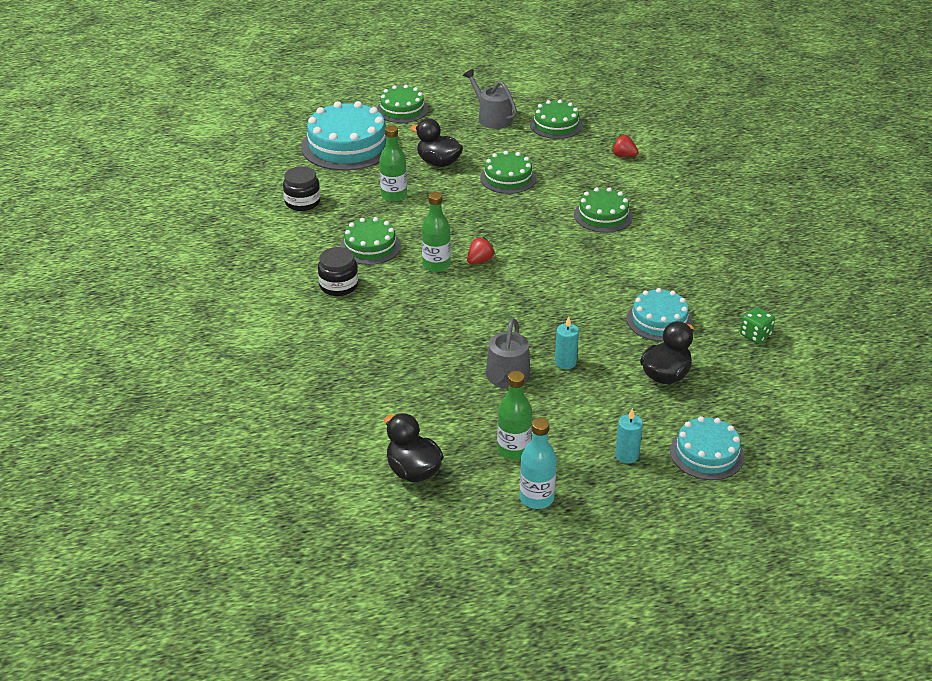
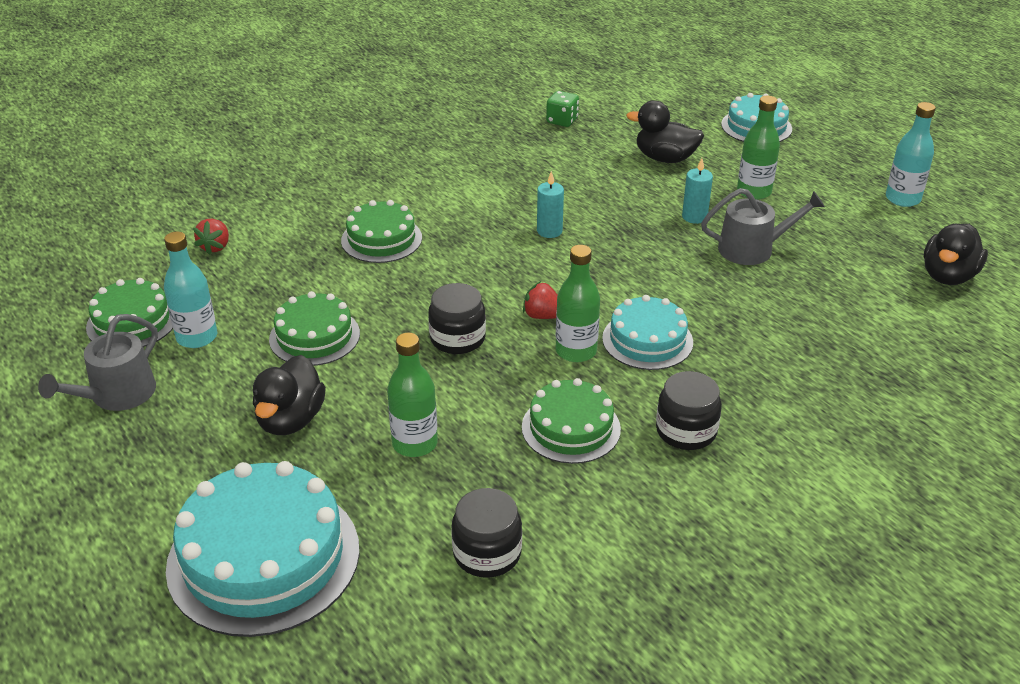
camera: 110 degrees left, 0 degrees up
(402, 110) = (99, 520): green cake -> none
(476, 225) = (457, 338): none -> black jar
(513, 450) = (855, 223): green bottle -> green bottle (754, 192)
(529, 142) = (197, 337): none -> turquoise bottle
(627, 455) = (798, 163): turquoise candle -> turquoise candle (549, 231)
(659, 320) = (577, 173): turquoise cake -> turquoise cake (647, 340)

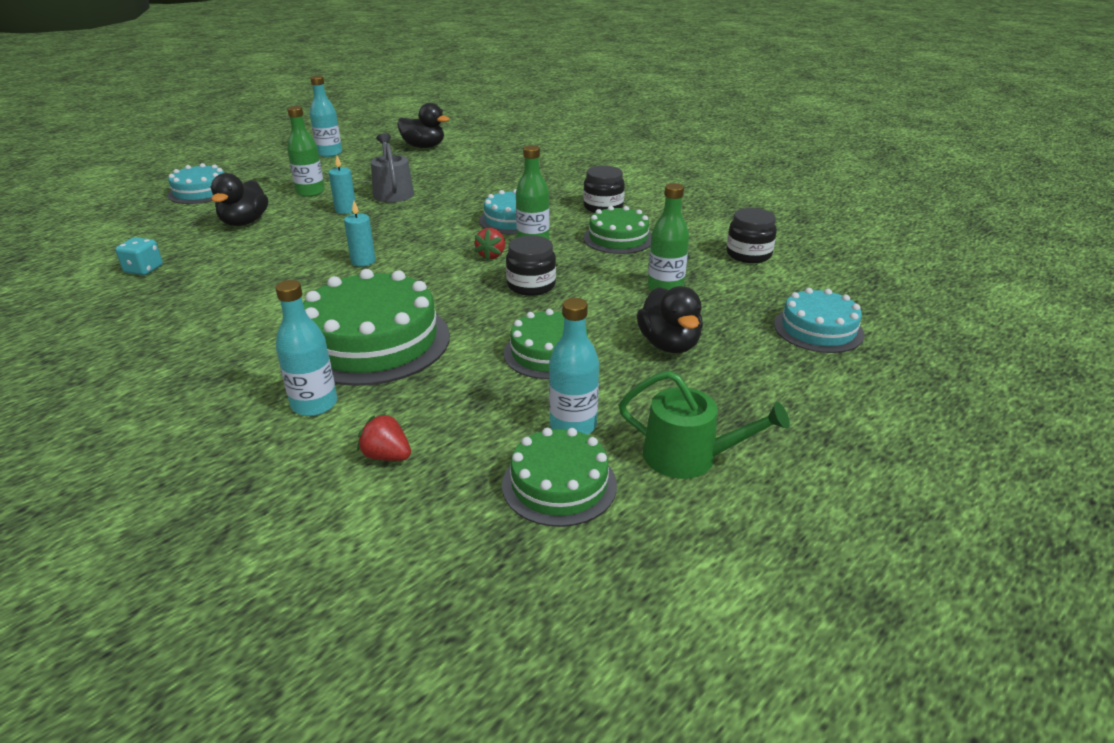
camera: 100 degrees left, 5 degrees down
(117, 395) = (689, 457): grey watering can -> green watering can
(215, 247) = (387, 456): red strawberry -> red strawberry turned 150 degrees counterclockwise
(263, 557) = (818, 329): turquoise cake -> turquoise cake, size x0.59
(290, 420) = (669, 345): black duck -> black duck turned 75 degrees clockwise
(299, 215) = (314, 404): none -> turquoise bottle
(381, 239) = (373, 341): green cake -> green cake, size x1.71
(562, 121) = (144, 269): green dice -> turquoise dice

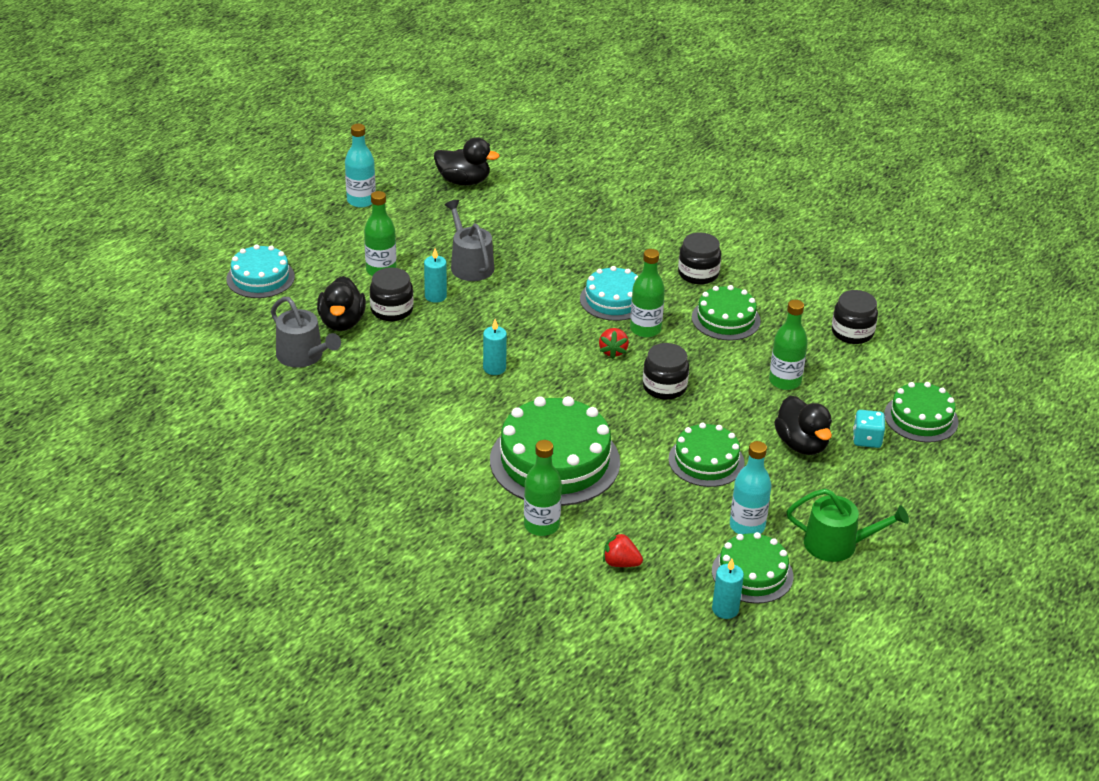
camera: 10 degrees left, 5 degrees up
(144, 269) = (289, 394): turquoise dice -> turquoise dice (867, 439)
(186, 243) = (303, 356): none -> grey watering can
(298, 217) = (392, 310): none -> black jar
(314, 404) = (541, 525): turquoise bottle -> green bottle
(502, 531) = (725, 609): none -> turquoise candle
(818, 329) = (921, 418): turquoise cake -> green cake

